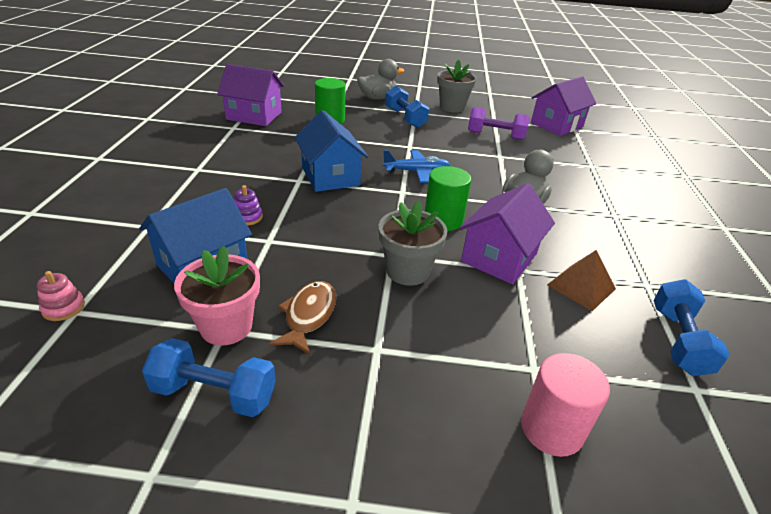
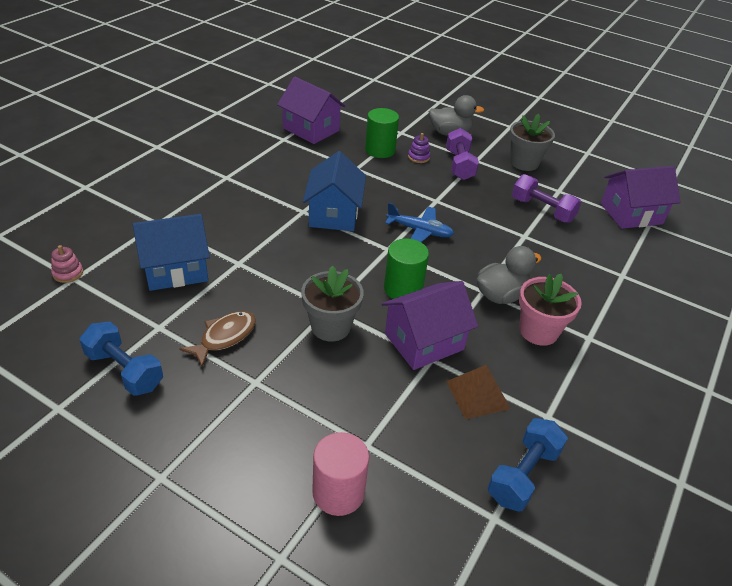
camera: 25 degrees right, 5 degrees up
(226, 326) = (162, 325): pink flower pot -> pink flower pot (538, 331)
(247, 217) = (236, 236): purple stacking toy -> purple stacking toy (418, 157)
(405, 118) = (459, 165): blue dumbbell -> purple dumbbell

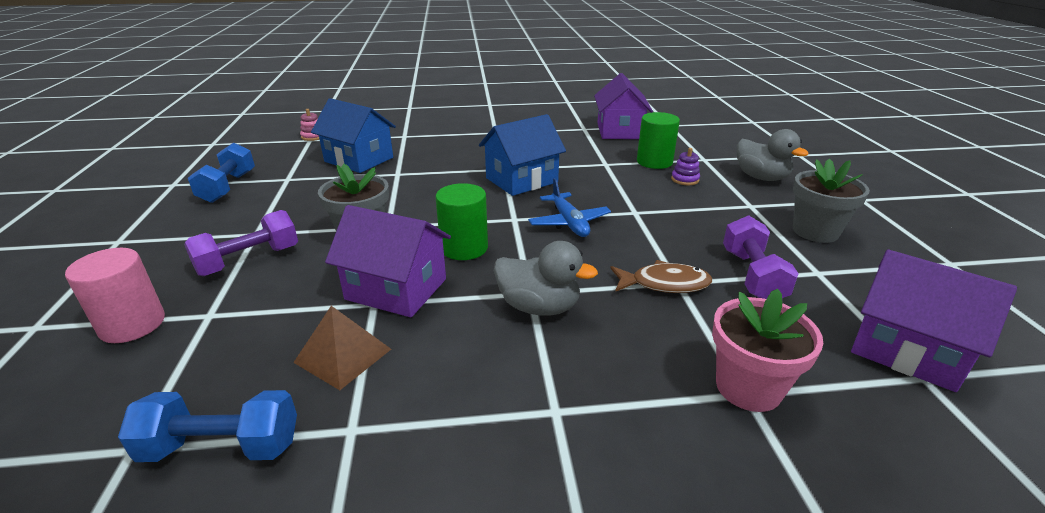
camera: 55 degrees right, 10 degrees down
(224, 337) = (299, 202): brown fish -> brown fish (664, 284)
(459, 165) = (720, 201): purple dumbbell -> purple dumbbell (249, 260)
(538, 331) = (511, 359): pink flower pot -> pink flower pot (748, 387)

